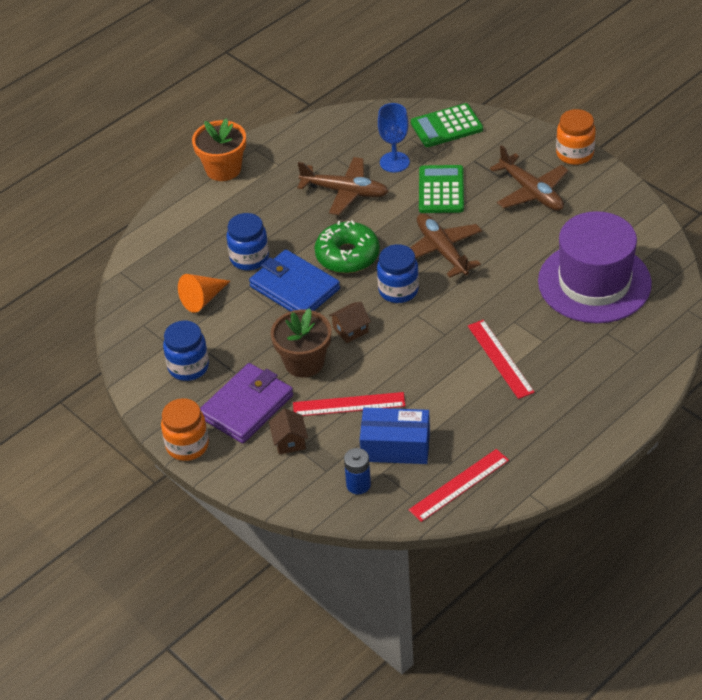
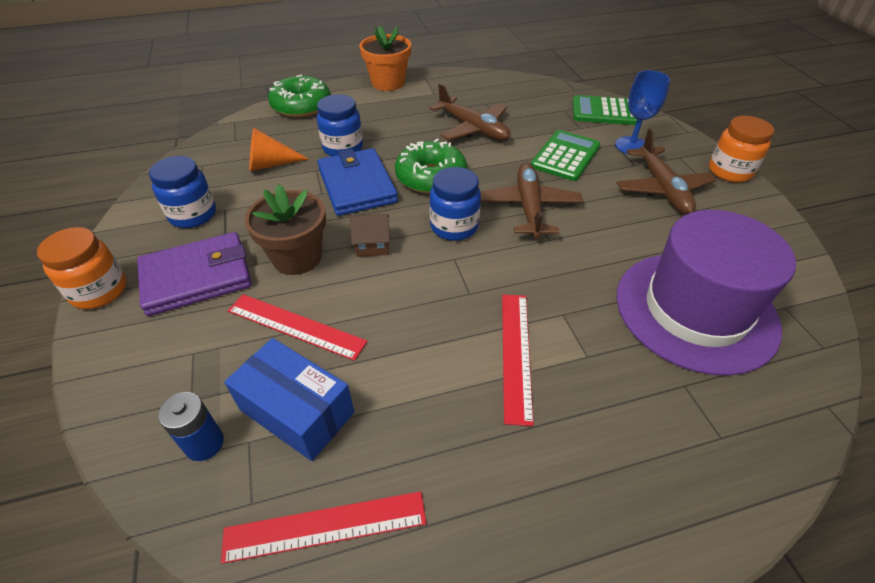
camera: 25 degrees right, 0 degrees up
(166, 229) = (301, 106): none -> green donut
(289, 441) = (193, 338): brown house -> none
(394, 162) = (536, 122): blue goblet -> blue goblet (631, 146)

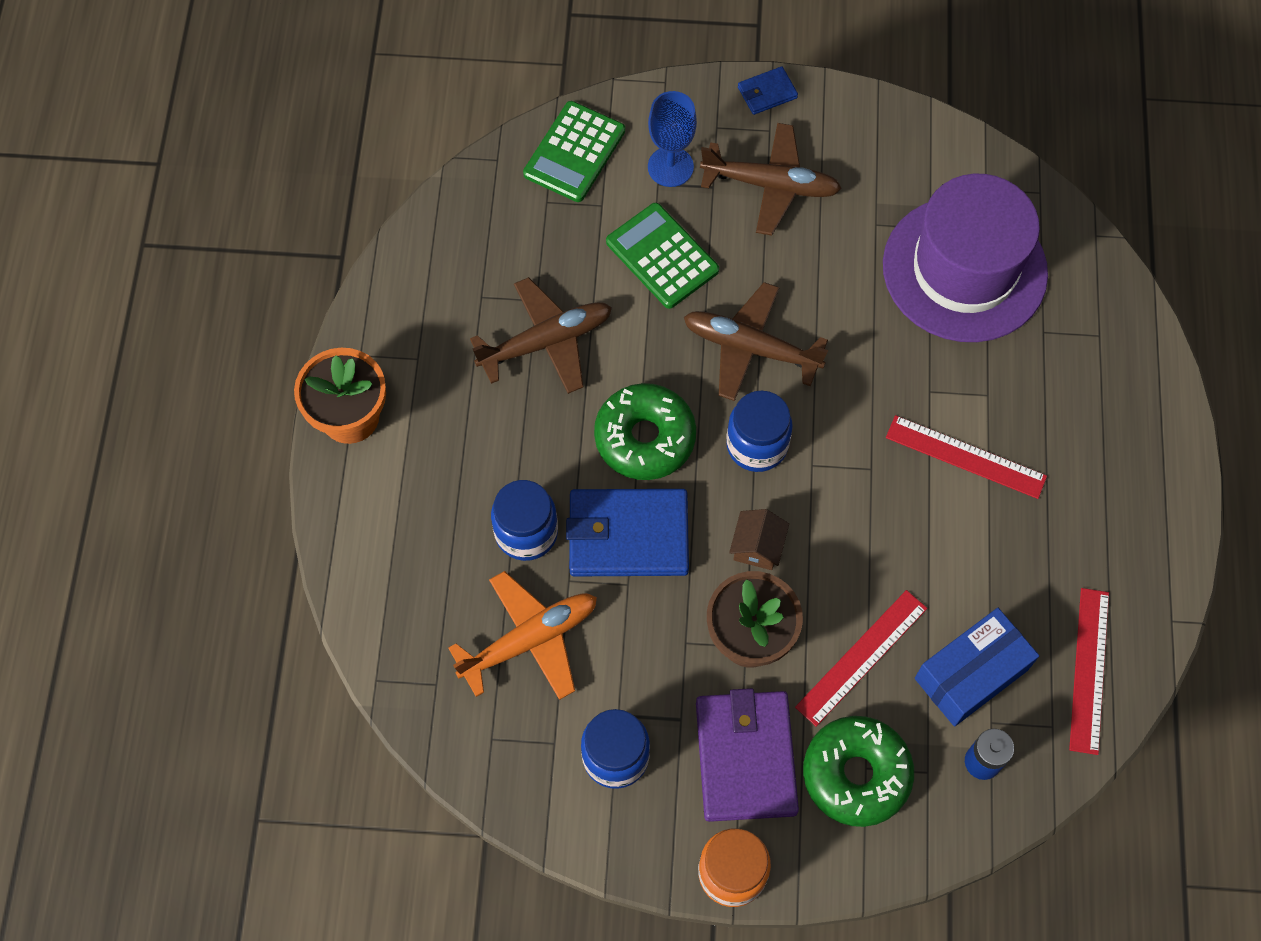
camera: 70 degrees left, 20 degrees up
(271, 164) = (529, 640): orange cone -> orange plane
(301, 106) = (370, 568): green donut -> green donut (856, 774)
(729, 171) = (767, 93): orange jar -> blue wallet

